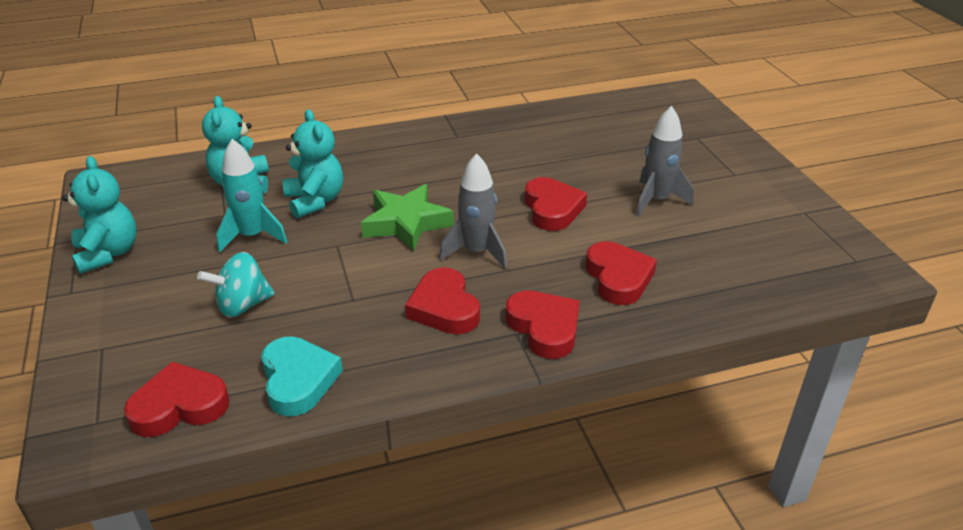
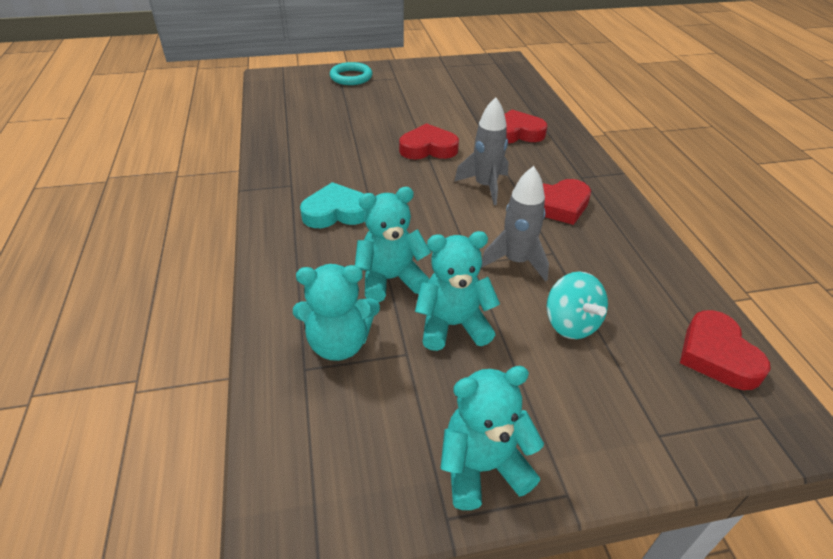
camera: 85 degrees left, 5 degrees up
(252, 236) = (453, 325): turquoise rocket -> turquoise teddy bear
(298, 380) = (661, 282): turquoise heart -> turquoise heart (336, 212)
(406, 223) = (440, 220): green star -> none
(544, 328) = (574, 165): red heart -> none
(656, 200) = (423, 108): grey rocket -> grey rocket (516, 261)
(715, 143) = (351, 77): none -> turquoise ring

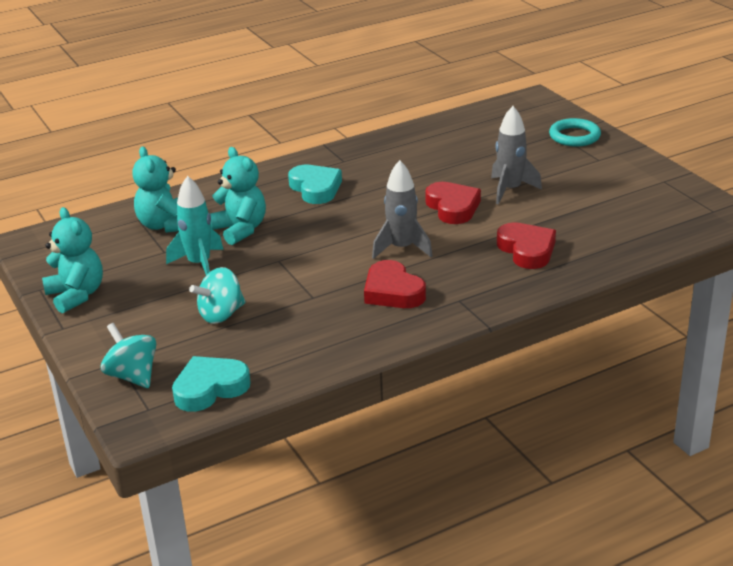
camera: 75 degrees right, 10 degrees down
(453, 325) = (199, 264): turquoise teddy bear -> turquoise rocket
(516, 261) = (290, 280): grey rocket -> grey rocket (510, 190)
(692, 423) = (132, 376): none -> turquoise spinning top
(717, 355) = (210, 388): red heart -> turquoise heart

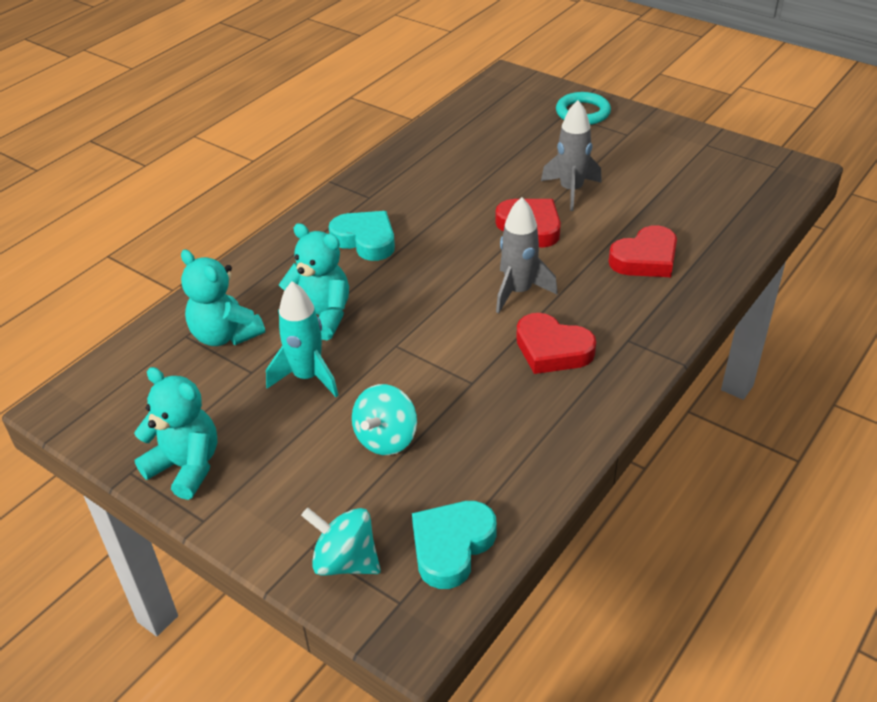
camera: 25 degrees left, 10 degrees up
(527, 250) = (645, 259): red heart -> red heart turned 105 degrees clockwise

